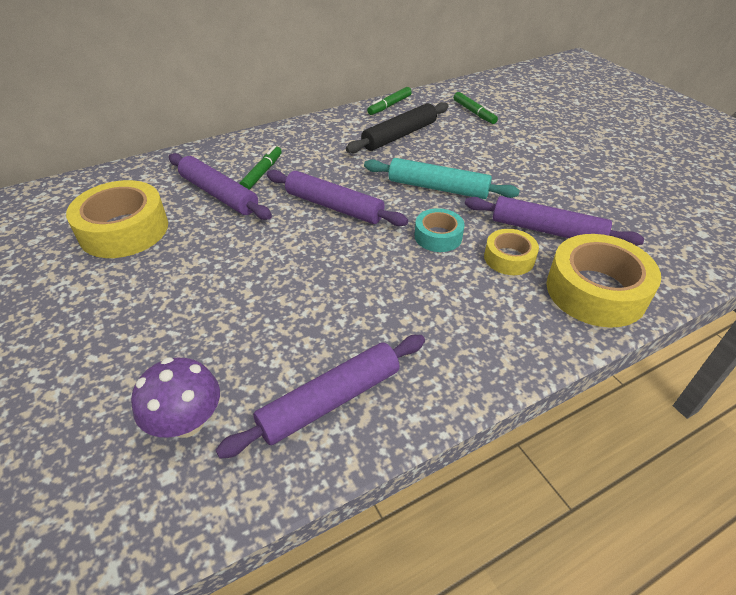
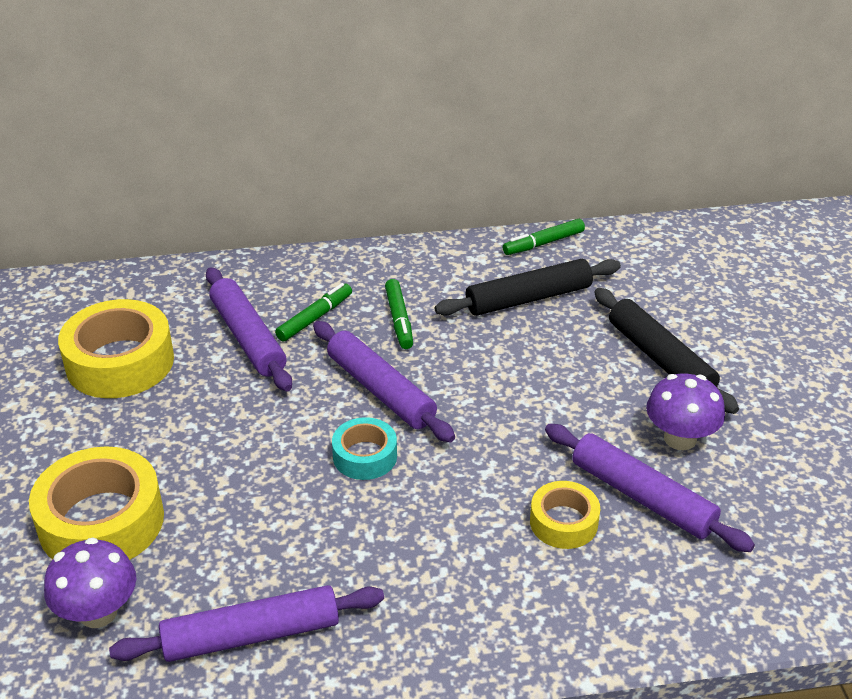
camera: 20 degrees right, 5 degrees down
(437, 188) = (532, 395): turquoise rolling pin -> none
(438, 236) = (490, 467): turquoise tape -> turquoise tape (365, 456)
(474, 112) = (662, 282): green marker -> green marker (399, 320)
(501, 152) = (660, 359): none -> black rolling pin
(545, 192) = (680, 438): none -> purple mushroom
(595, 291) = (648, 598): yellow tape -> yellow tape (101, 521)

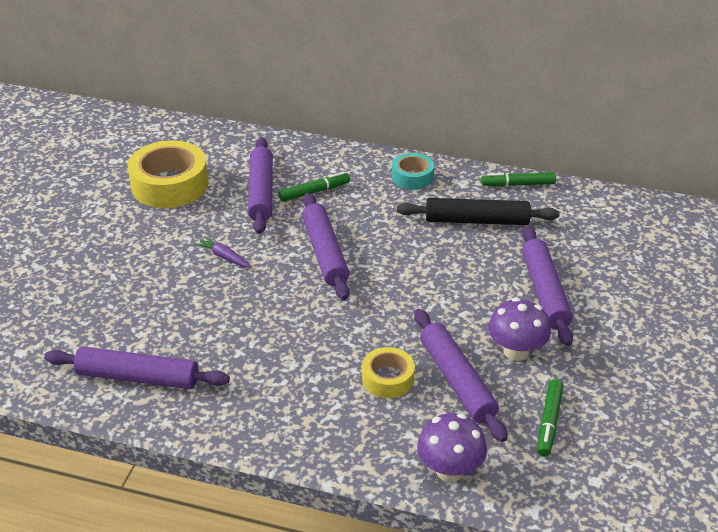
camera: 25 degrees right, 0 degrees up
(98, 612) = (59, 332): purple mushroom -> purple mushroom (450, 470)
(101, 521) = (95, 280): yellow tape -> none
(257, 435) = (224, 257): none -> purple carrot
(365, 456) = (284, 292): turquoise tape -> turquoise tape (412, 177)
(399, 320) = (371, 209): green marker -> green marker (549, 422)
(660, 359) = (544, 292): black rolling pin -> purple rolling pin

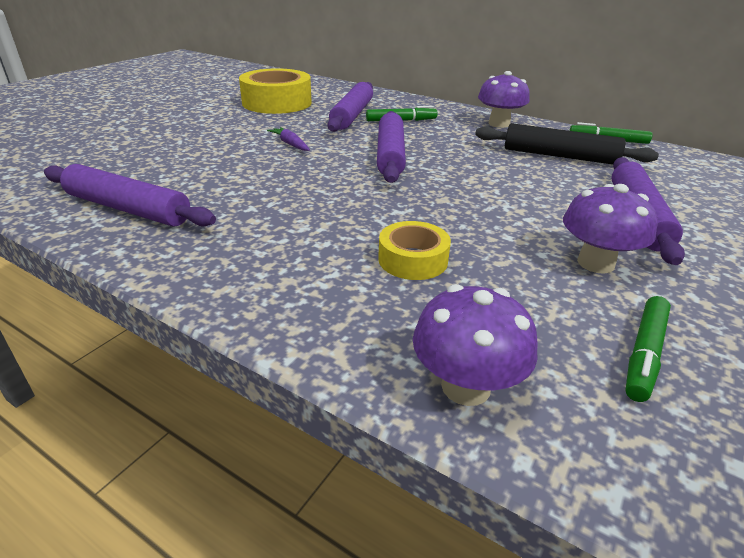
camera: 15 degrees right, 5 degrees down
(412, 177) = (499, 124): turquoise tape -> purple mushroom
(456, 381) = (505, 278): purple rolling pin -> none

